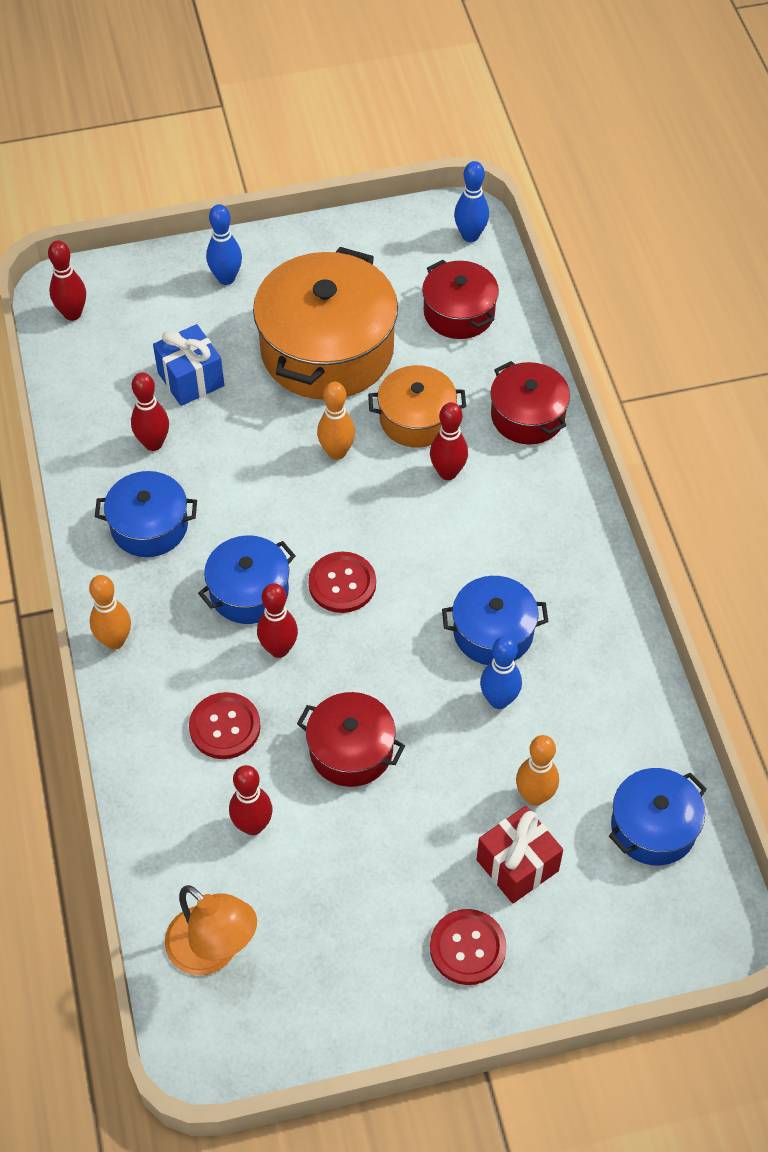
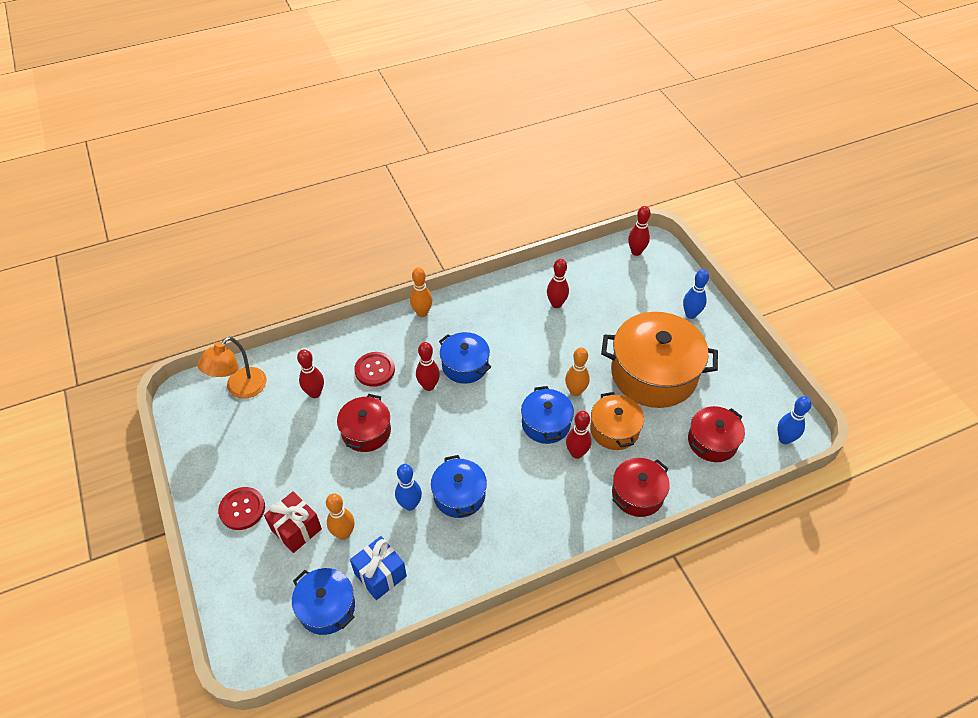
camera: 80 degrees right, 5 degrees down
(149, 526) = (499, 313): blue pot -> blue pot (546, 423)
(190, 379) = (607, 312): blue gift -> blue gift (380, 574)
(342, 584) = (479, 409): red button -> none

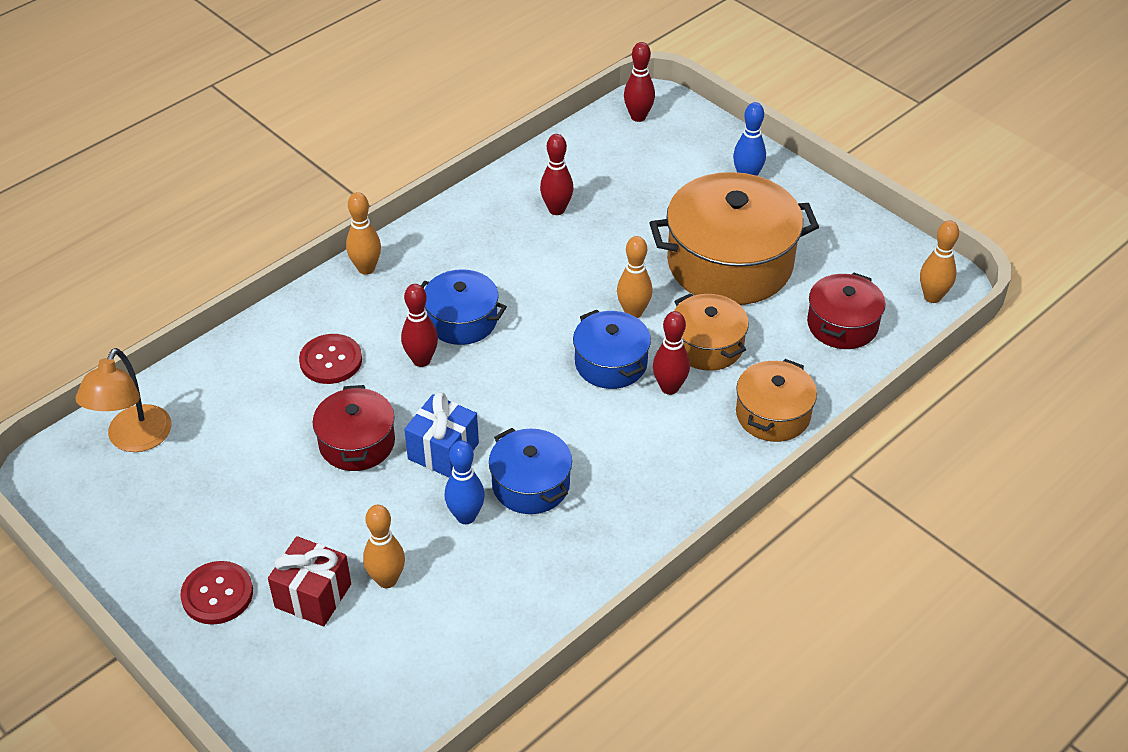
camera: 20 degrees left, 5 degrees down
(315, 393) = (254, 414): red bowling pin -> none
(326, 607) = (407, 678): blue pot -> none
(380, 574) = (465, 615): blue gift -> blue gift (443, 451)
(637, 494) = (773, 414): red pot -> orange pot
(784, 439) = (932, 297): blue bowling pin -> orange bowling pin

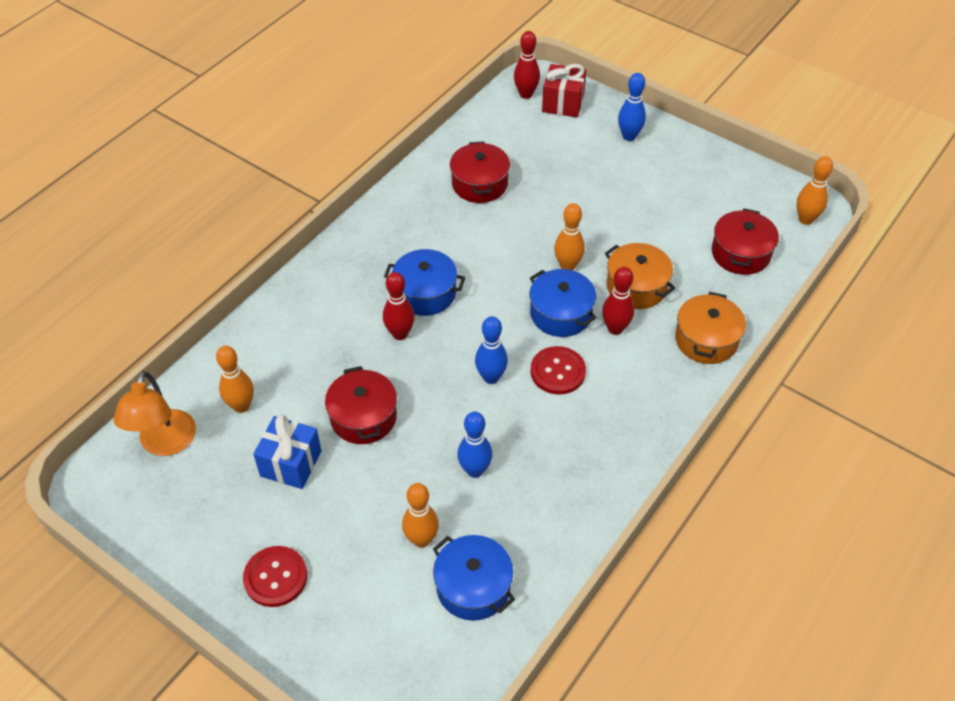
camera: 10 degrees left, 5 degrees up
(313, 595) = (361, 564): red gift -> red gift (563, 103)
(331, 360) = (321, 345): red button -> red button (558, 371)
(366, 268) = (331, 258): orange bowling pin -> orange bowling pin (241, 406)
(443, 451) = (440, 413): blue gift -> blue gift (291, 463)
(511, 421) = (491, 377): none -> blue bowling pin
(531, 484) = (522, 433): blue pot -> blue pot (473, 587)
(556, 209) = (479, 184): red bowling pin -> red pot
(729, 263) = (635, 212): orange pot -> none

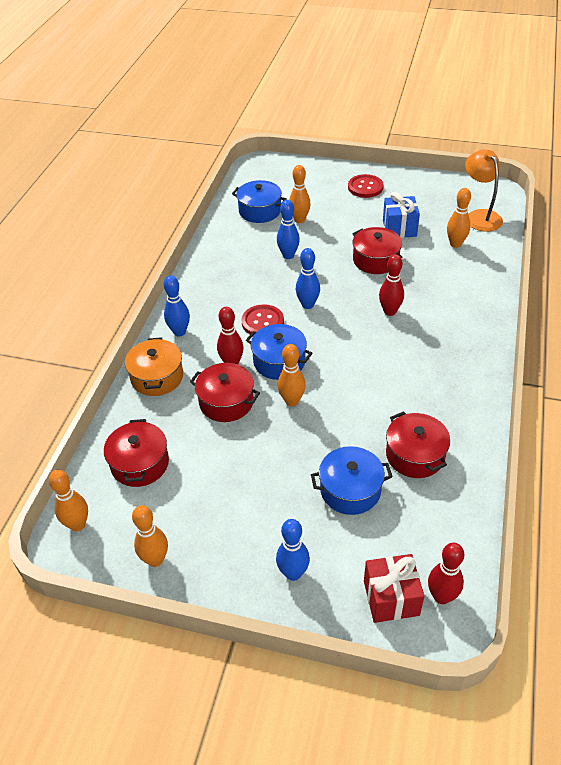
camera: 160 degrees right, 5 degrees down
(425, 293) = (392, 344): blue pot -> blue pot (350, 490)
(636, 287) = (226, 402): orange pot -> red pot
(665, 392) = (179, 332): none -> blue bowling pin
(739, 175) = (155, 559): none -> orange bowling pin

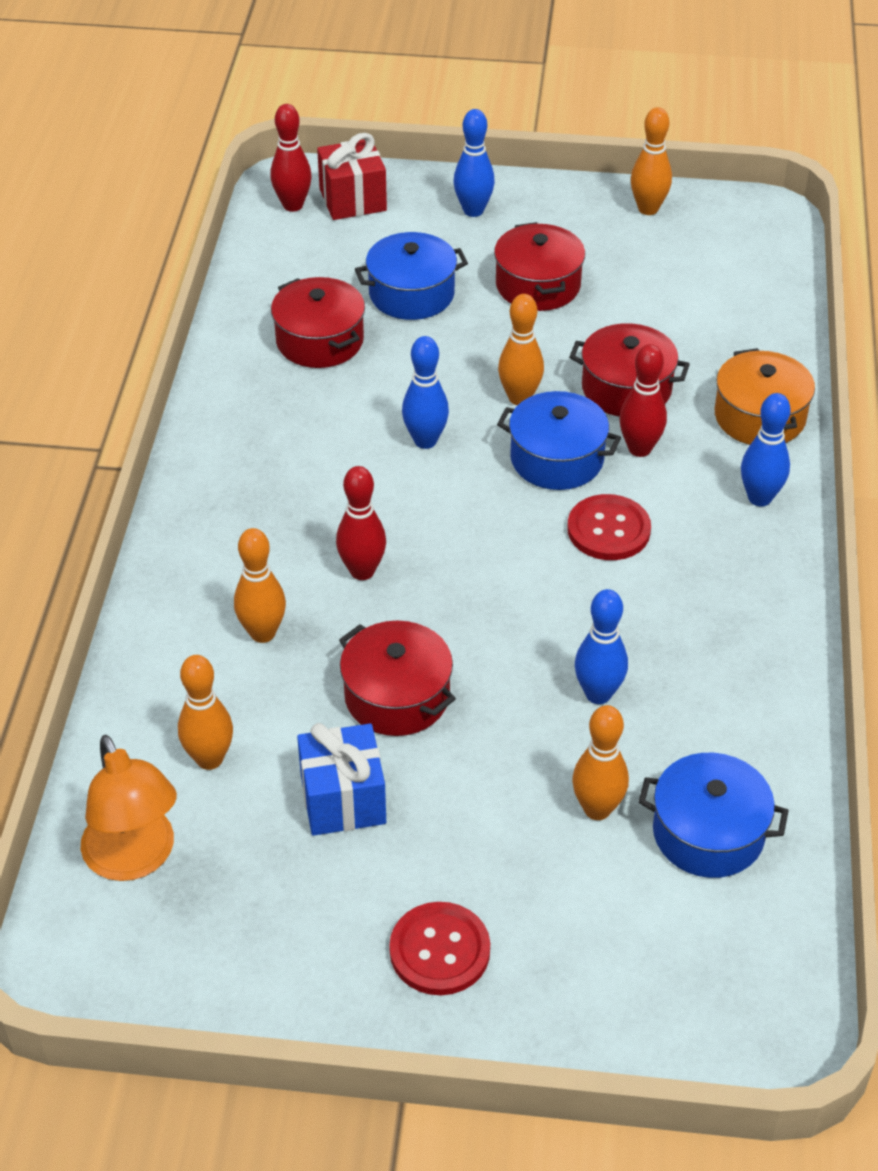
camera: 170 degrees right, 0 degrees up
(78, 524) = (767, 232): orange bowling pin -> orange bowling pin (262, 633)
(140, 463) = (722, 300): red pot -> red pot (538, 285)
(308, 305) = (528, 573): blue bowling pin -> blue bowling pin (425, 441)

